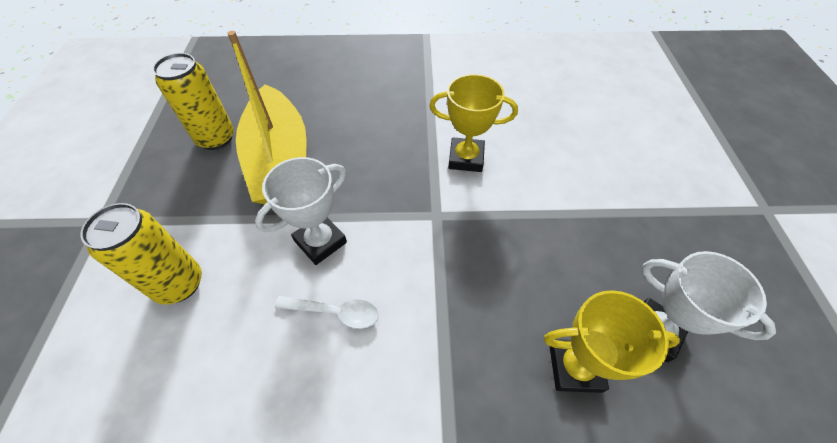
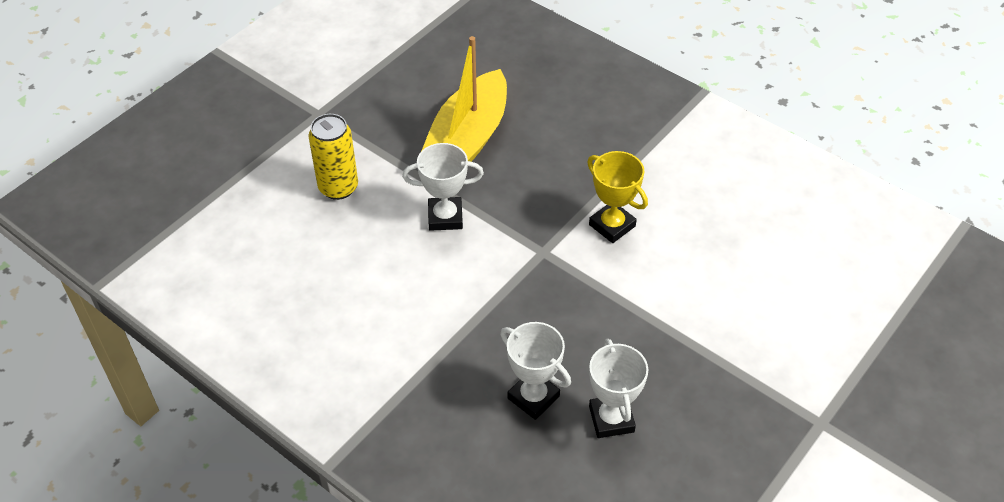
camera: 40 degrees right, 5 degrees down
(216, 138) = (435, 93): yellow can -> none
(335, 312) = (416, 266): white spoon -> none
(575, 367) = (533, 397): yellow trophy -> white trophy

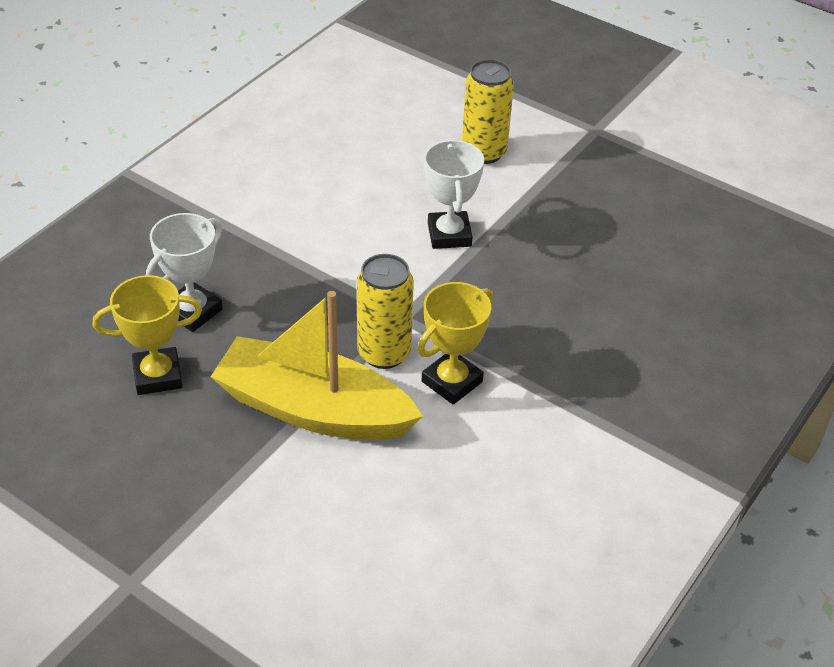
camera: 85 degrees right, 5 degrees down
(468, 139) = (579, 248): yellow boat -> yellow boat (314, 409)
(583, 265) = (384, 353): none -> yellow can
(611, 419) = (157, 376): white trophy -> yellow trophy

